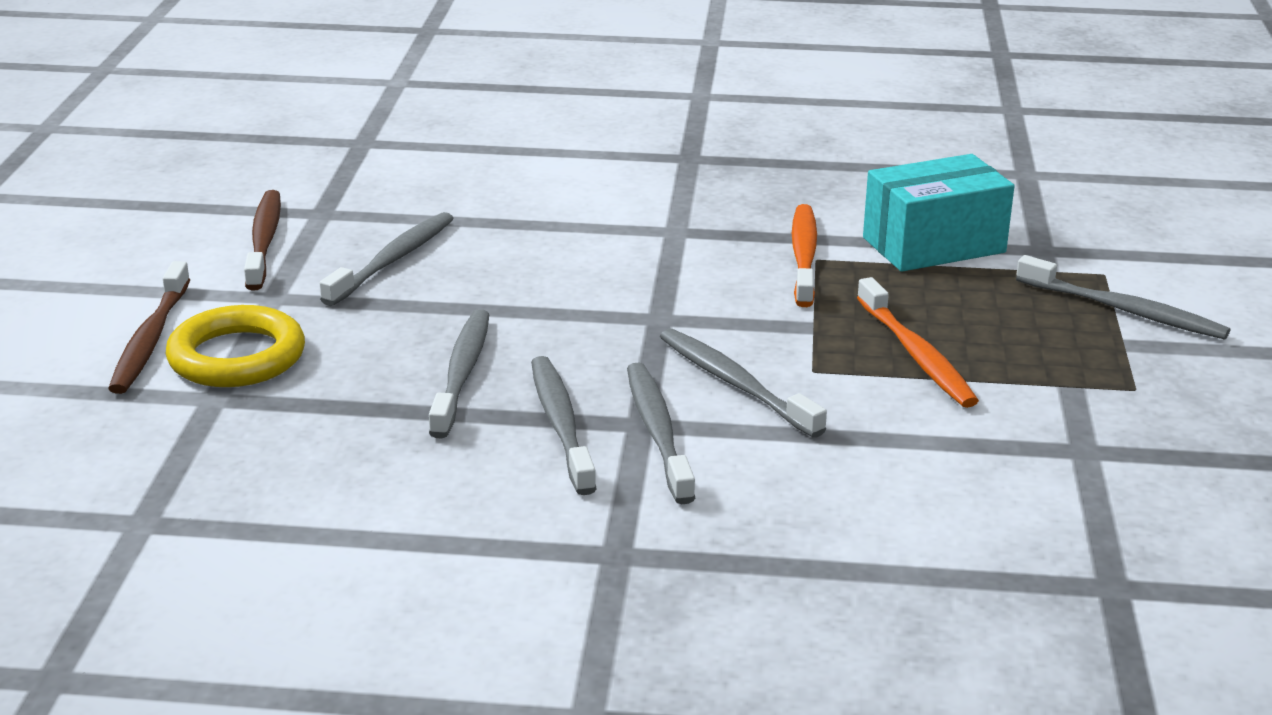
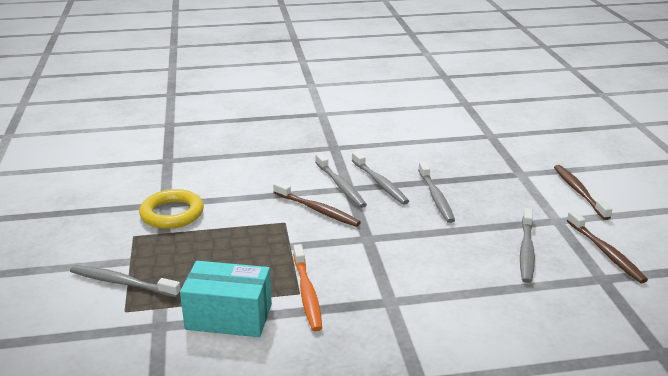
camera: 165 degrees right, 0 degrees up
(237, 357) = (534, 190): yellow ring -> yellow ring (172, 214)
(736, 384) = (317, 210): grey toothbrush -> brown toothbrush
(916, 354) = (237, 237): orange toothbrush -> none
(934, 245) = (229, 317): turquoise box -> turquoise box turned 45 degrees clockwise

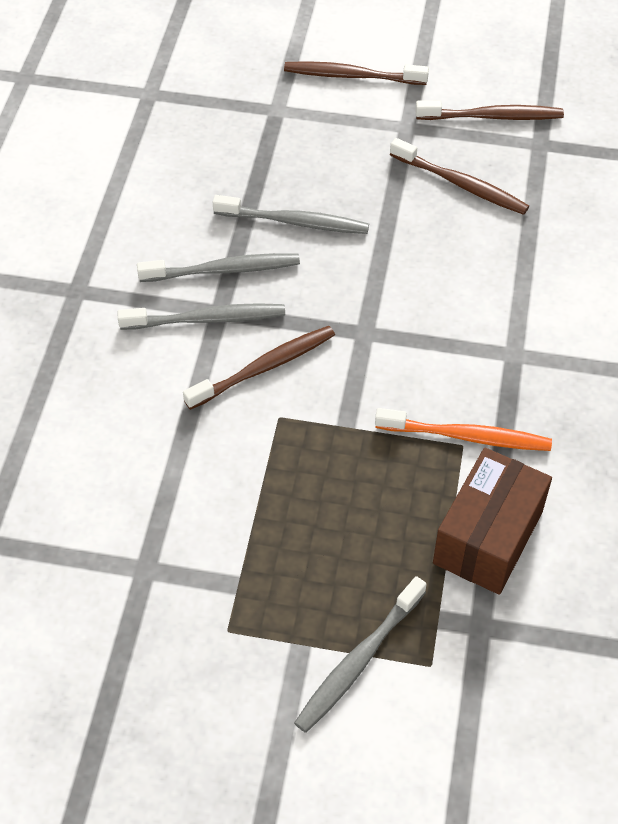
camera: 70 degrees left, 25 degrees up
(172, 214) = (184, 564): yellow ring -> none
(229, 317) = (488, 537): turquoise box -> brown box
(526, 250) = (460, 184): grey toothbrush -> brown toothbrush

